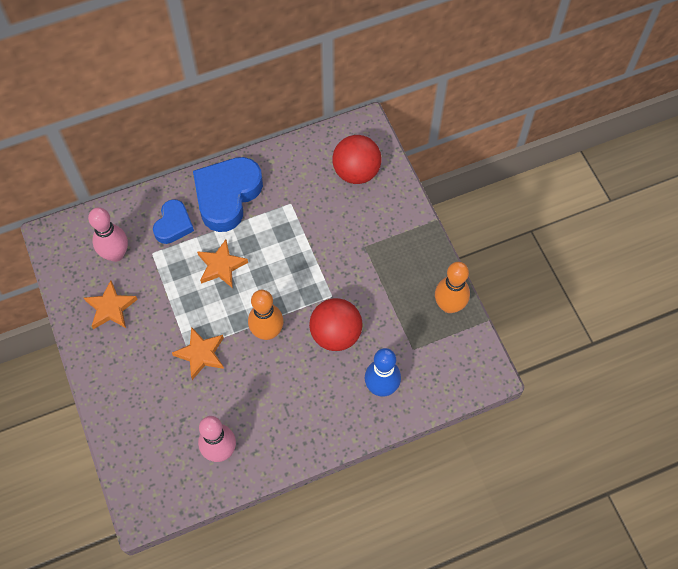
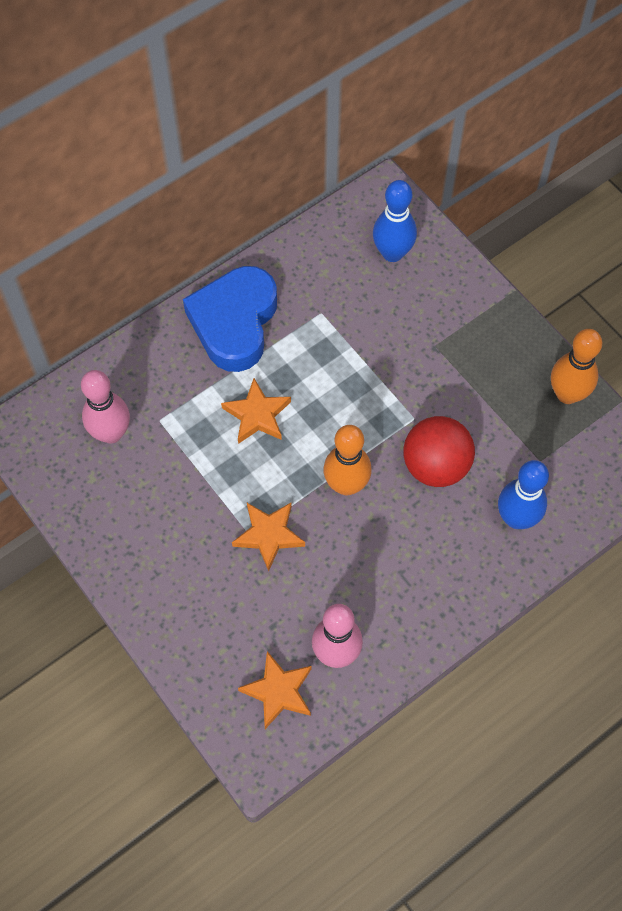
camera: 15 degrees left, 0 degrees up
(111, 308) = (128, 505): orange star -> orange star (278, 691)
(173, 225) = (176, 376): blue heart -> none
(356, 172) = (392, 253): red ball -> blue bowling pin

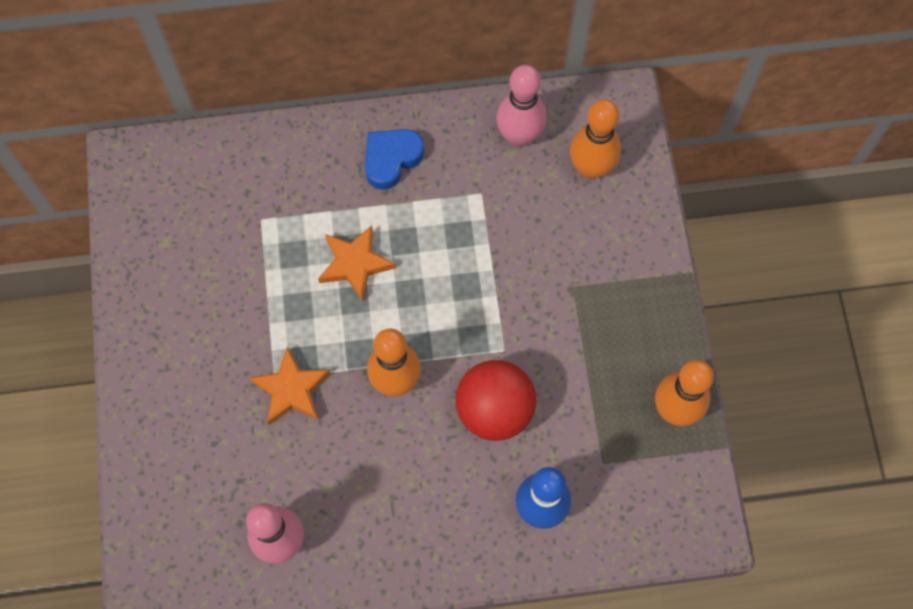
camera: 30 degrees right, 5 degrees up
(111, 433) = (209, 208): pink bowling pin -> pink bowling pin (519, 136)
(234, 323) = (391, 159): blue heart -> blue heart, size x0.57
(278, 691) = (205, 547): orange star -> none
(392, 253) = (591, 168): blue bowling pin -> orange bowling pin

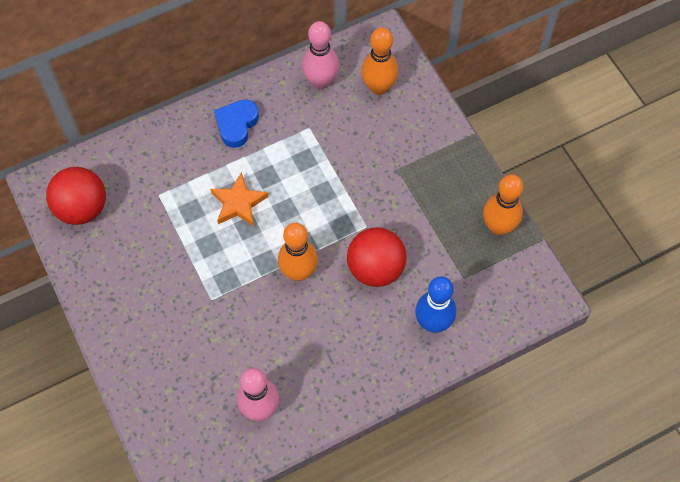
camera: 20 degrees left, 5 degrees down
(162, 205) = (82, 208): none -> red ball
(291, 389) = (226, 303): orange star -> none

